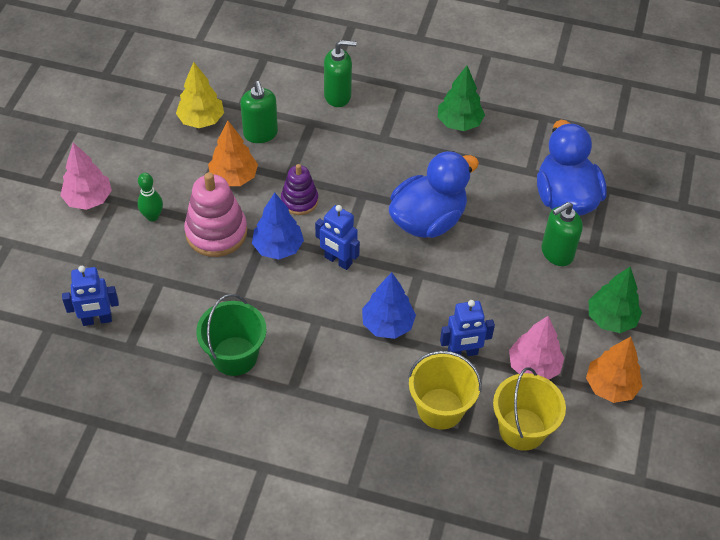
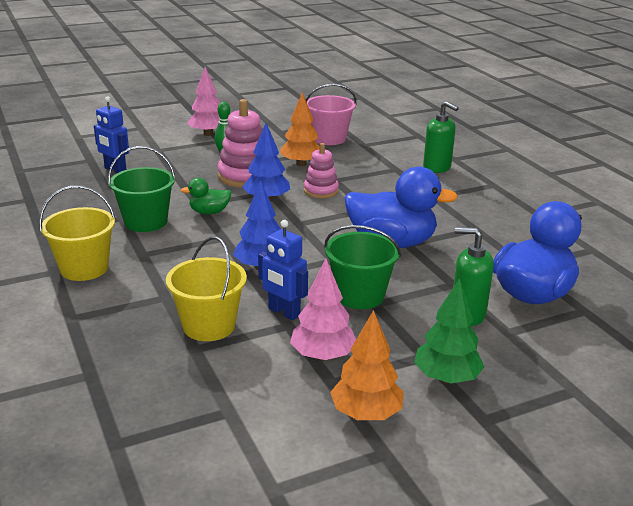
camera: 50 degrees right, 25 degrees down
(201, 120) = (329, 138): yellow tree -> pink bucket
(260, 134) = (353, 158): green soap dispenser -> none
(261, 301) = (209, 212): none -> green duck
(299, 200) = (321, 191): purple stacking toy -> pink stacking toy
(338, 261) = (291, 224): blue robot -> none
(459, 123) = (508, 218): green tree -> none
(481, 293) = (359, 295): none -> green bucket
(522, 429) = (242, 380): yellow bucket -> yellow bucket (84, 268)

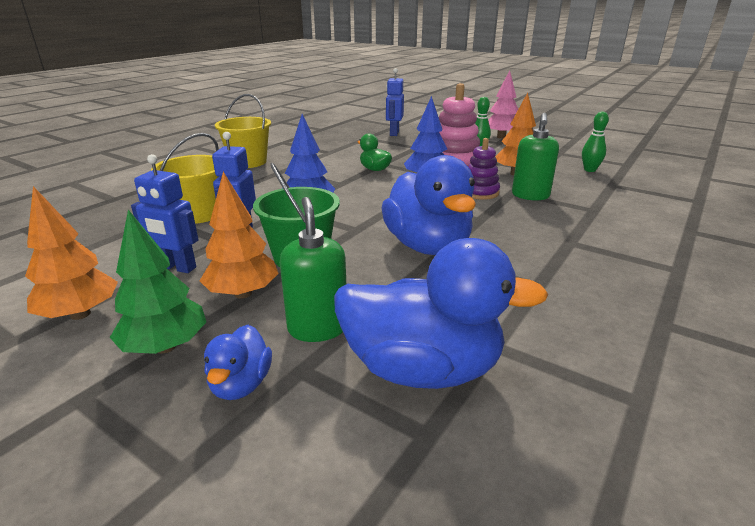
camera: 60 degrees right, 0 degrees up
(146, 222) = (332, 158): green bucket -> none
(321, 191) = (479, 192): pink stacking toy -> purple stacking toy
(323, 356) = (177, 267): pink tree -> blue robot
(329, 138) = (589, 170): pink bucket -> green bowling pin
(396, 333) = (243, 293): none -> orange tree
(437, 168) = (643, 228): green soap dispenser -> green soap dispenser (530, 195)
(509, 356) = (241, 384): none -> blue duck

